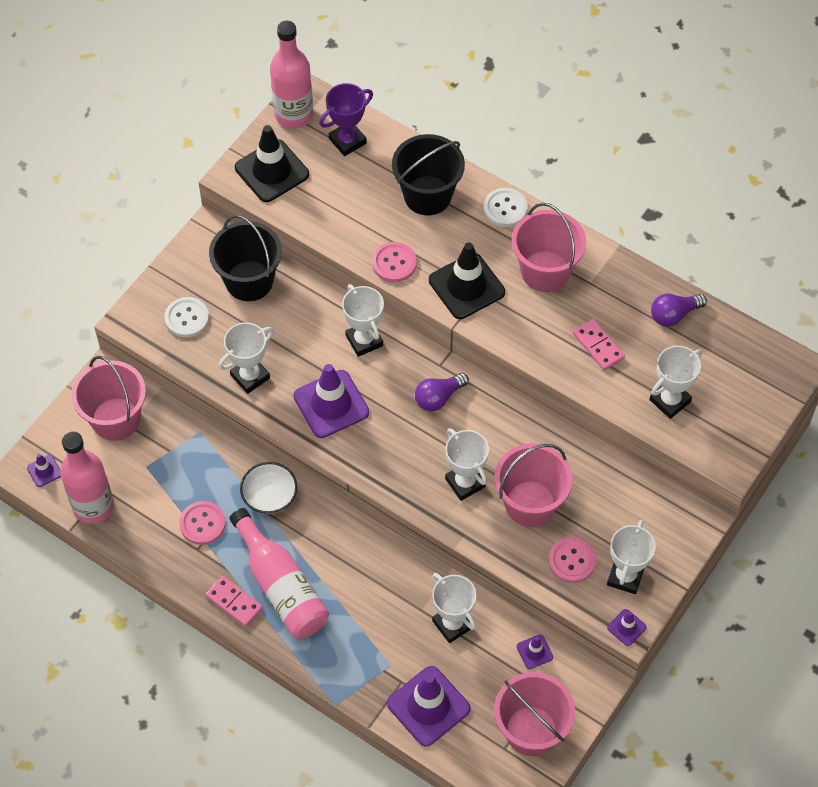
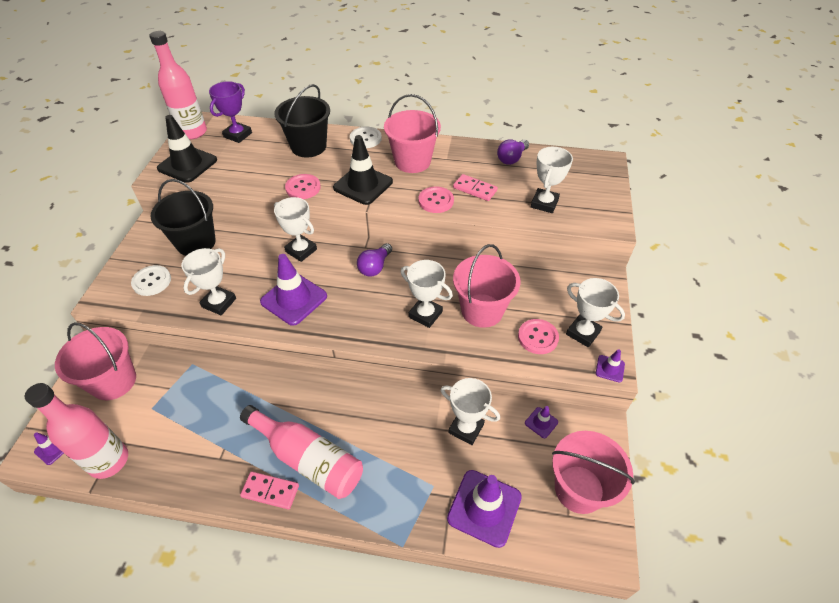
camera: 25 degrees left, 10 degrees down
(202, 524) = (218, 435): pink button -> pink button (436, 201)
(269, 496) = (269, 390): white bowl -> none
(625, 576) = (583, 333): white trophy -> white trophy turned 45 degrees counterclockwise

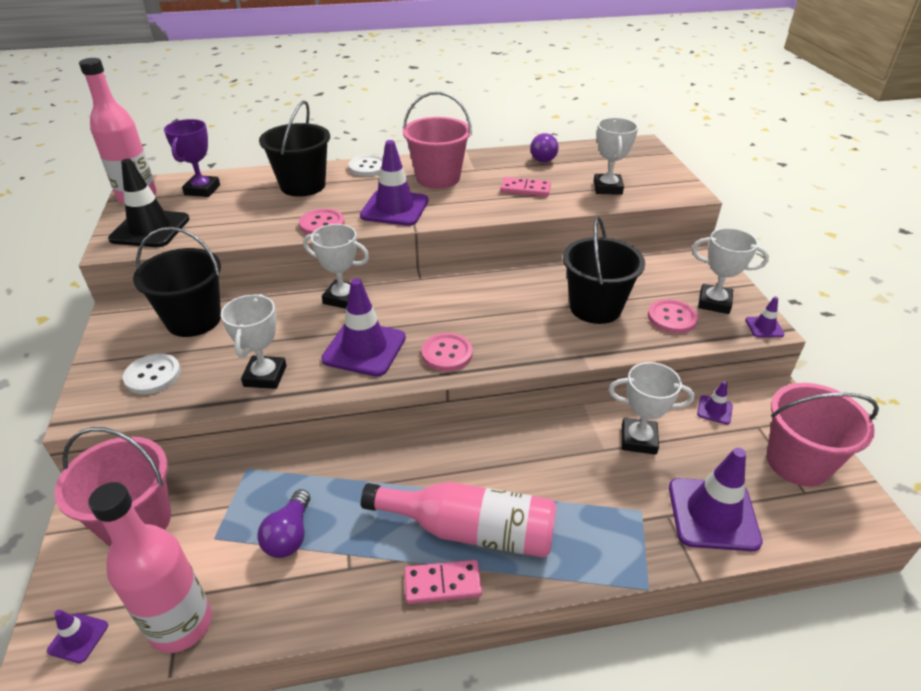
camera: 20 degrees left, 10 degrees down
(363, 185) = (394, 208): black traffic cone -> purple traffic cone
(375, 267) = (445, 294): purple light bulb -> purple light bulb (289, 535)
(425, 314) = (535, 326): white trophy -> none
(436, 201) = (490, 207): pink button -> pink button (447, 353)
(482, 310) = (595, 307): pink bucket -> black bucket

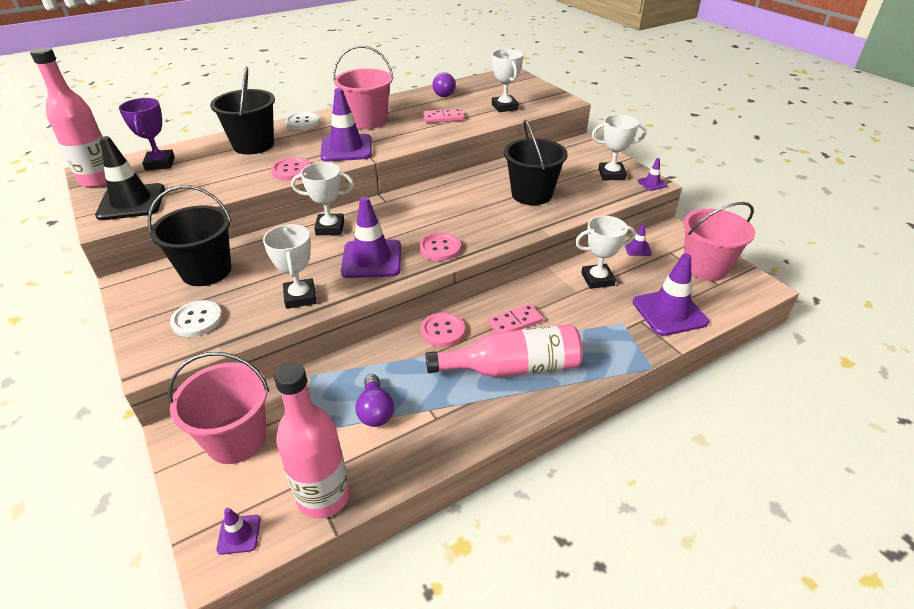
camera: 20 degrees left, 0 degrees up
(442, 583) = (512, 407): pink domino -> pink domino (515, 322)
(672, 318) = (588, 190): pink button -> pink button (442, 331)

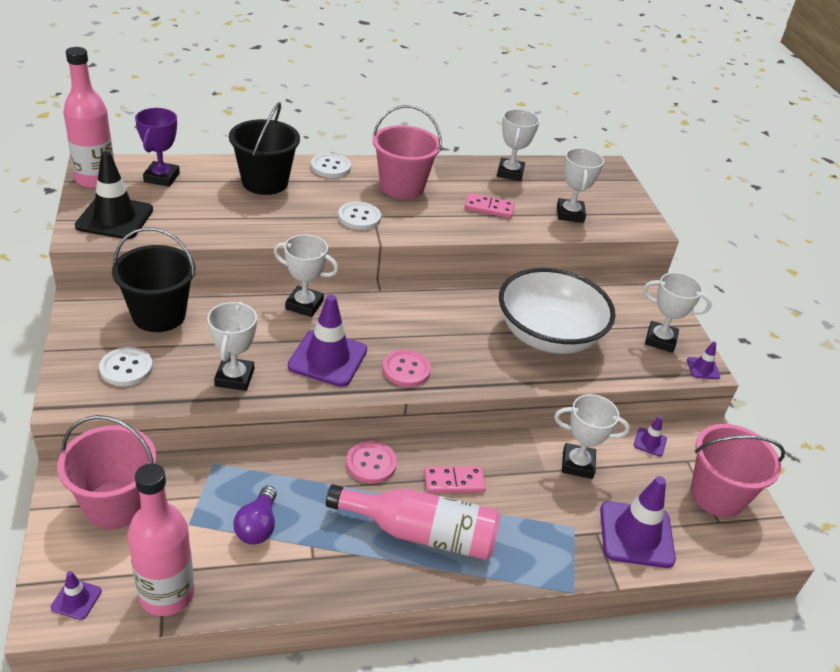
camera: 15 degrees right, 0 degrees up
(291, 170) = (287, 228): pink button -> none
(346, 148) = (359, 217): purple traffic cone -> white button
(444, 93) = (510, 173): purple light bulb -> white trophy
(531, 194) = (548, 335): black bucket -> white bowl

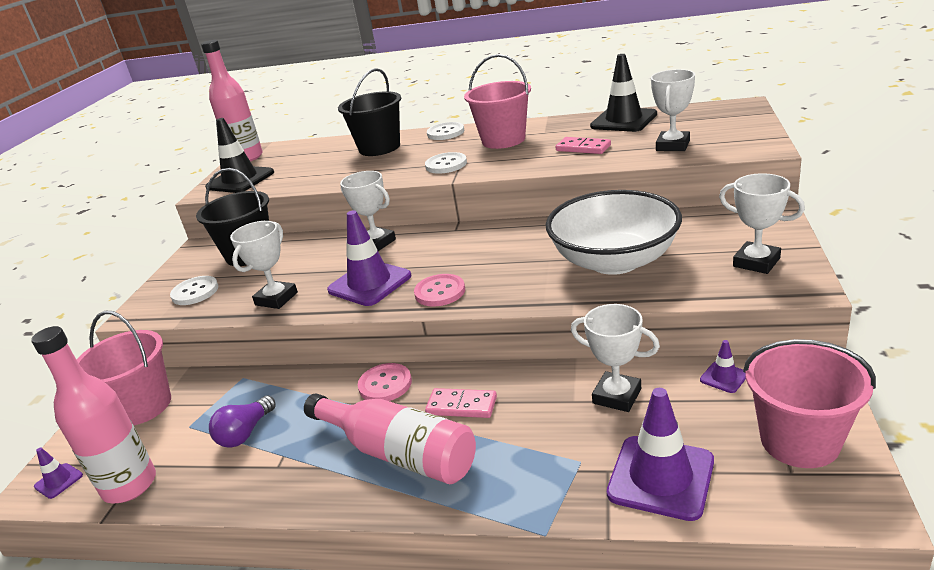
camera: 30 degrees right, 10 degrees down
(161, 177) = (298, 152): purple trophy -> none
(510, 173) = (623, 120): white trophy -> black traffic cone
(703, 368) = (804, 289): purple traffic cone -> none

